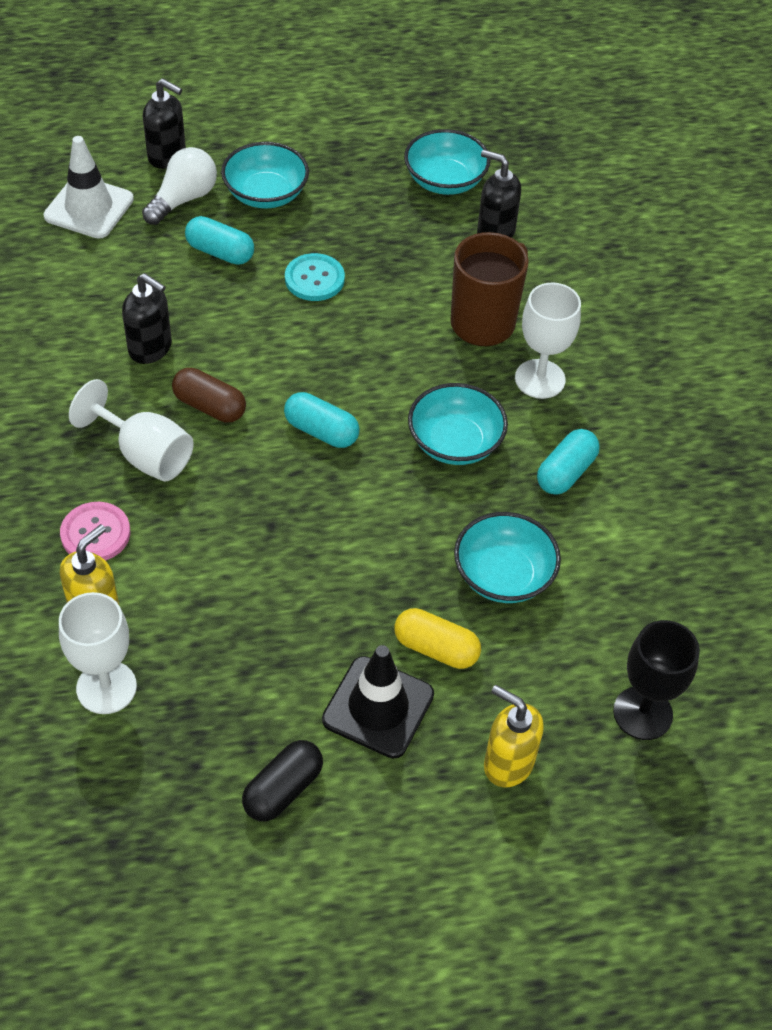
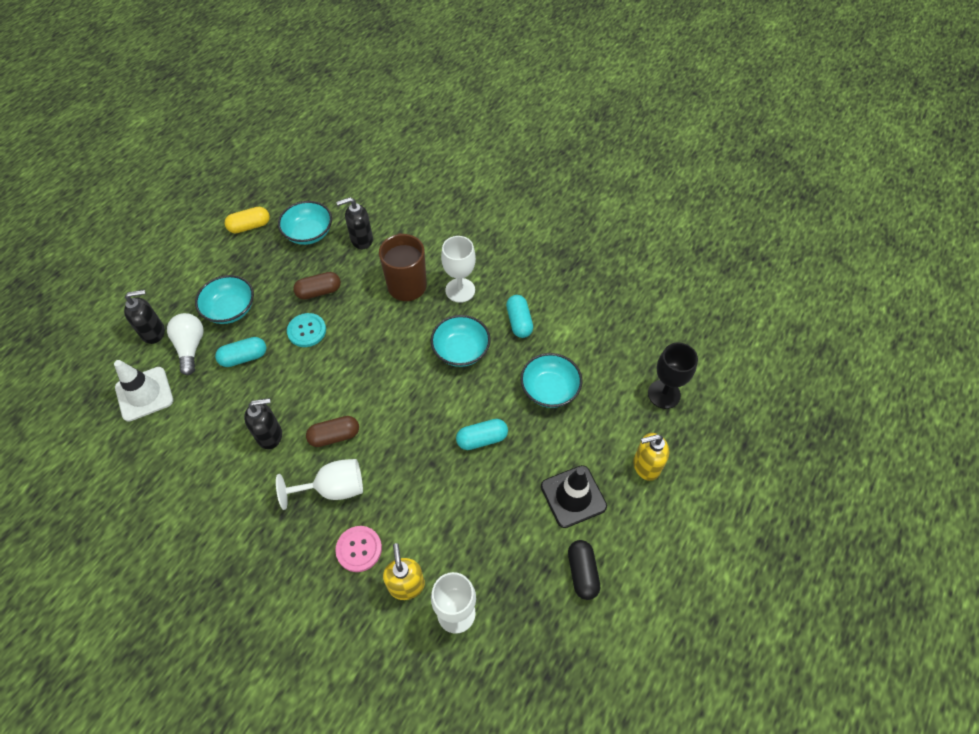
camera: 45 degrees left, 5 degrees up
(321, 431) = (399, 399): turquoise capsule -> turquoise capsule (482, 439)
(378, 250) = (319, 292): none -> brown capsule
(436, 648) = (563, 447): yellow capsule -> yellow capsule (250, 226)

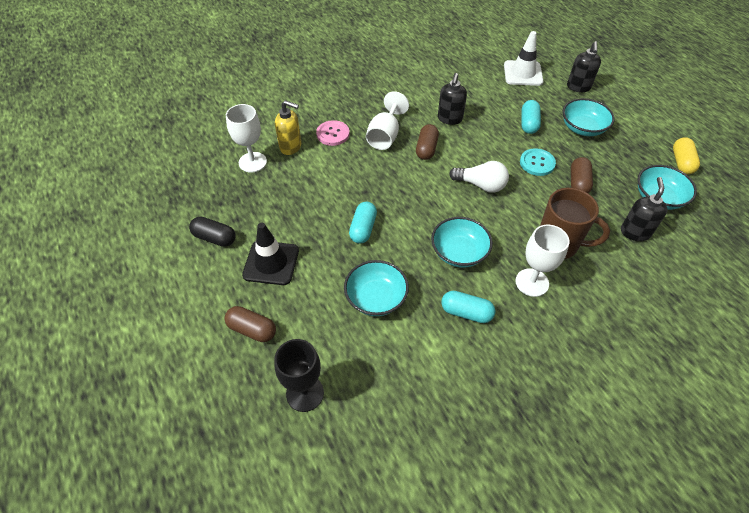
camera: 120 degrees right, 5 degrees down
(191, 347) = (554, 101): white light bulb -> white light bulb (481, 185)
(646, 466) = (252, 329): yellow soap dispenser -> brown capsule

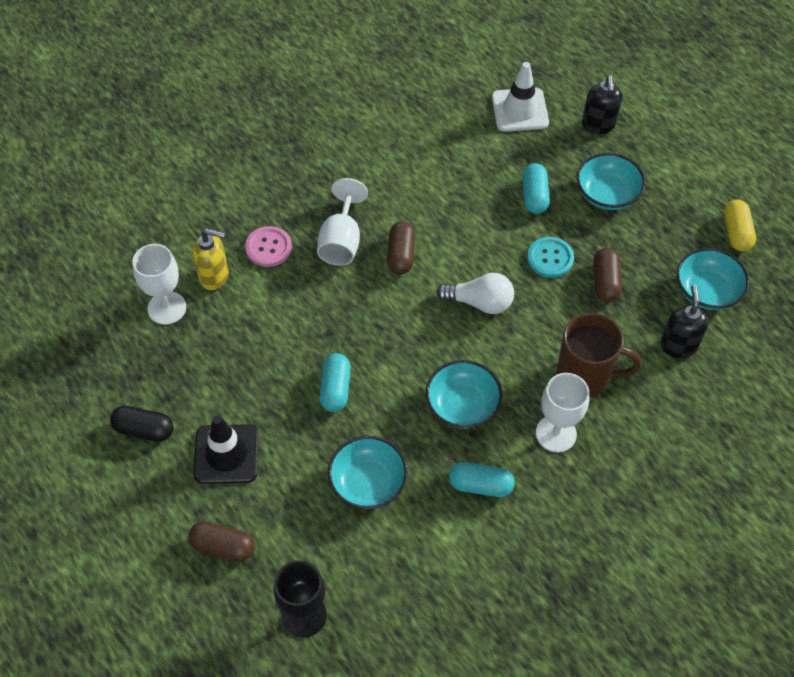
camera: 10 degrees left, 5 degrees up
(449, 119) = (426, 201): black soap dispenser -> none

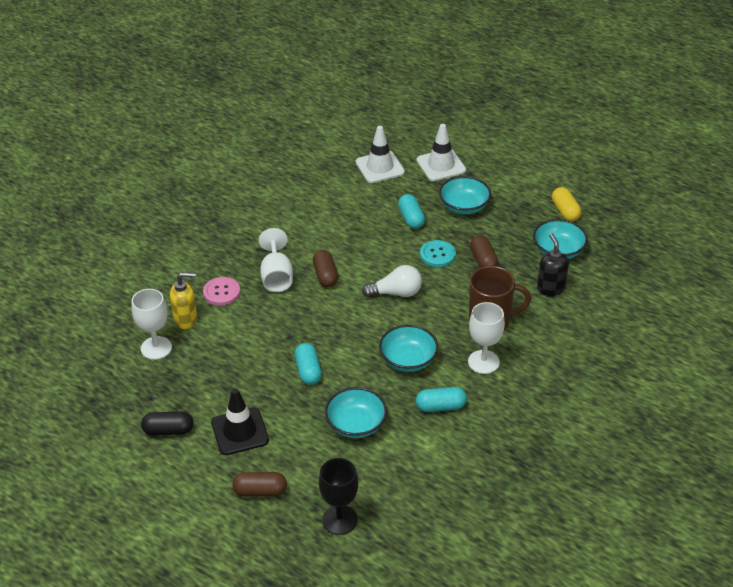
camera: 15 degrees left, 15 degrees down
(598, 125) = (441, 165): black soap dispenser -> white traffic cone

